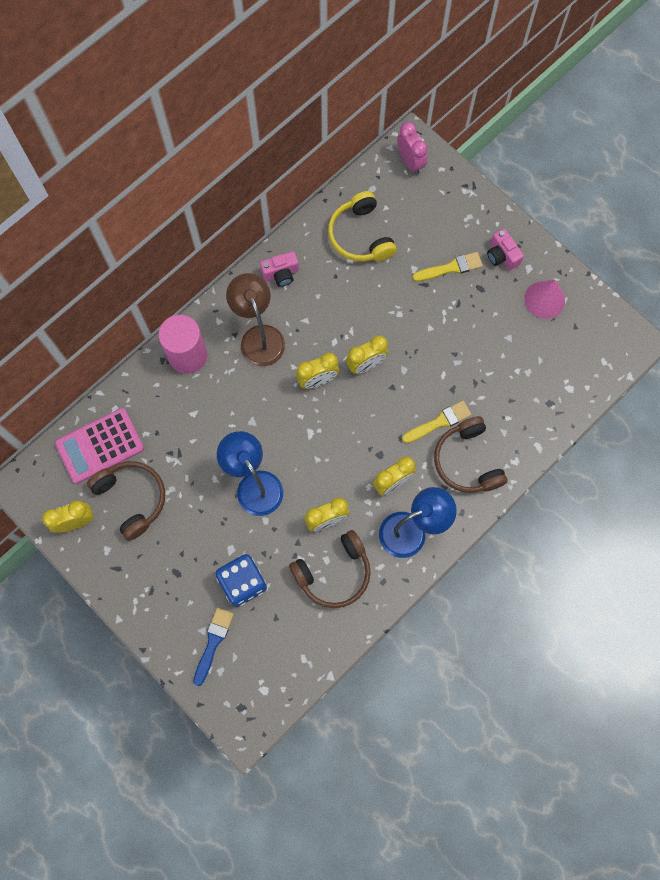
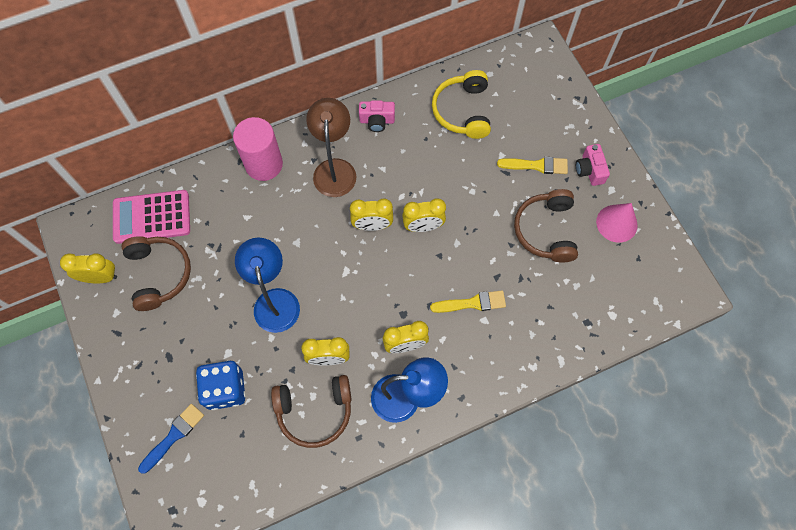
camera: 20 degrees right, 5 degrees down
(410, 162) = (533, 61): pink clock -> none
(467, 461) = (485, 350): brown headphones -> brown headphones (546, 230)

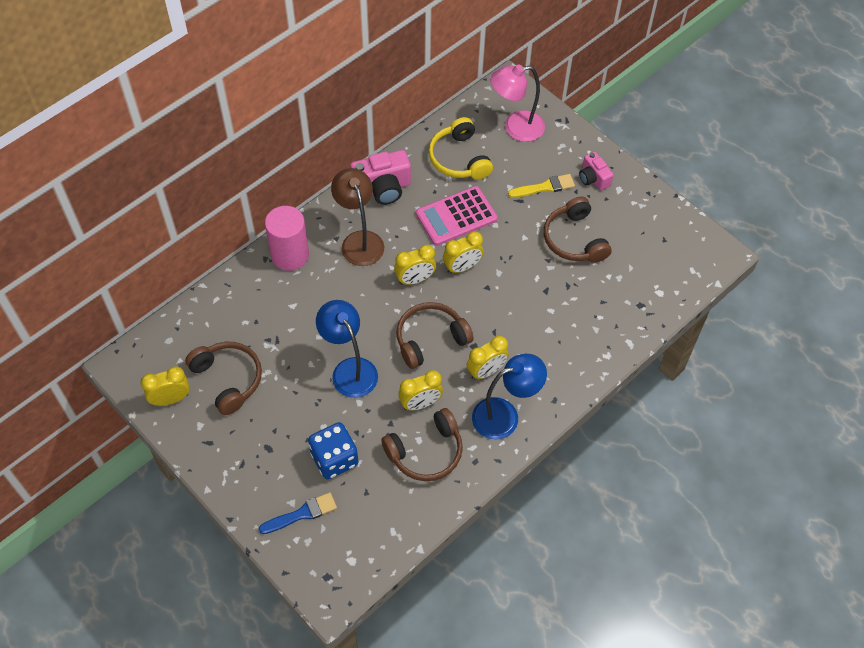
camera: 20 degrees left, 10 degrees down
(152, 217) = (199, 332): pink calculator -> pink calculator (456, 216)
(173, 436) = (302, 514): blue brush -> blue brush turned 45 degrees clockwise
(363, 293) = (430, 339): none -> brown headphones
(377, 121) = (382, 188): pink camera -> pink camera, size x1.65
(472, 303) = (532, 319): yellow brush -> none
(531, 94) = (515, 128): none -> pink lamp
(616, 223) = (634, 216): pink cone -> none

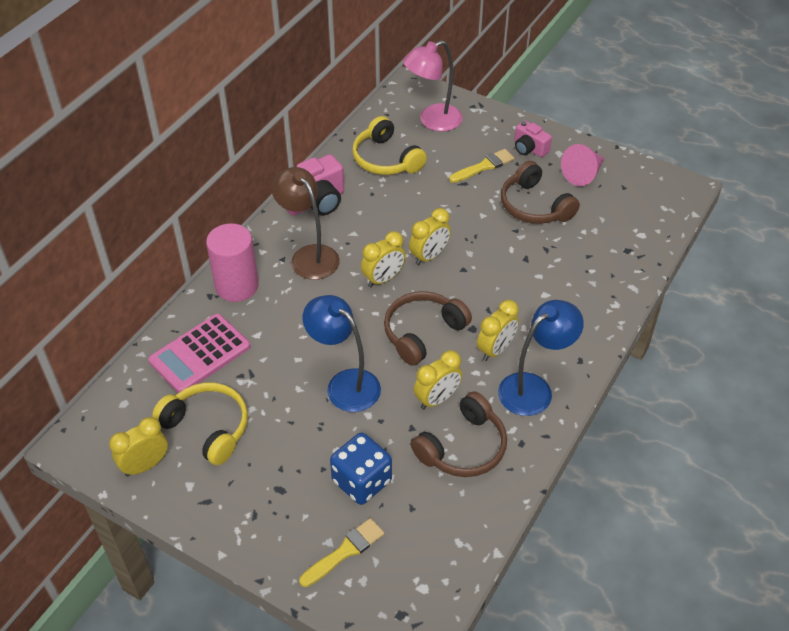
camera: 15 degrees left, 10 degrees down
(228, 379) = (207, 428): brown headphones -> yellow headphones
(302, 514) = (345, 551): blue brush -> yellow brush
(456, 216) = (404, 211): pink calculator -> pink calculator (200, 354)
(632, 217) = (583, 174): none -> pink cone

